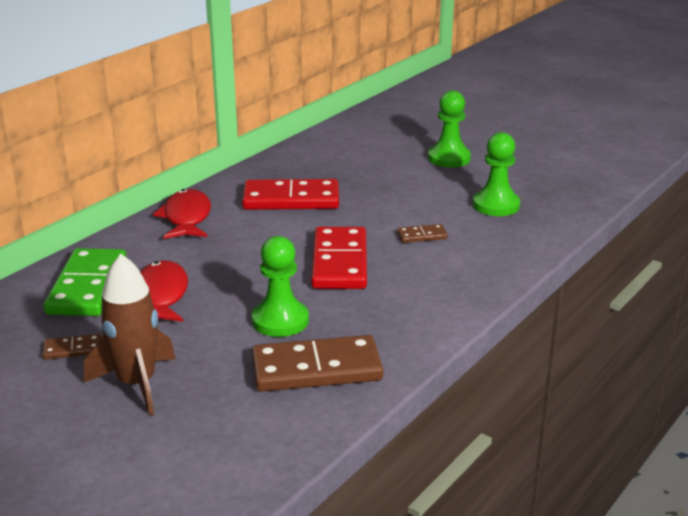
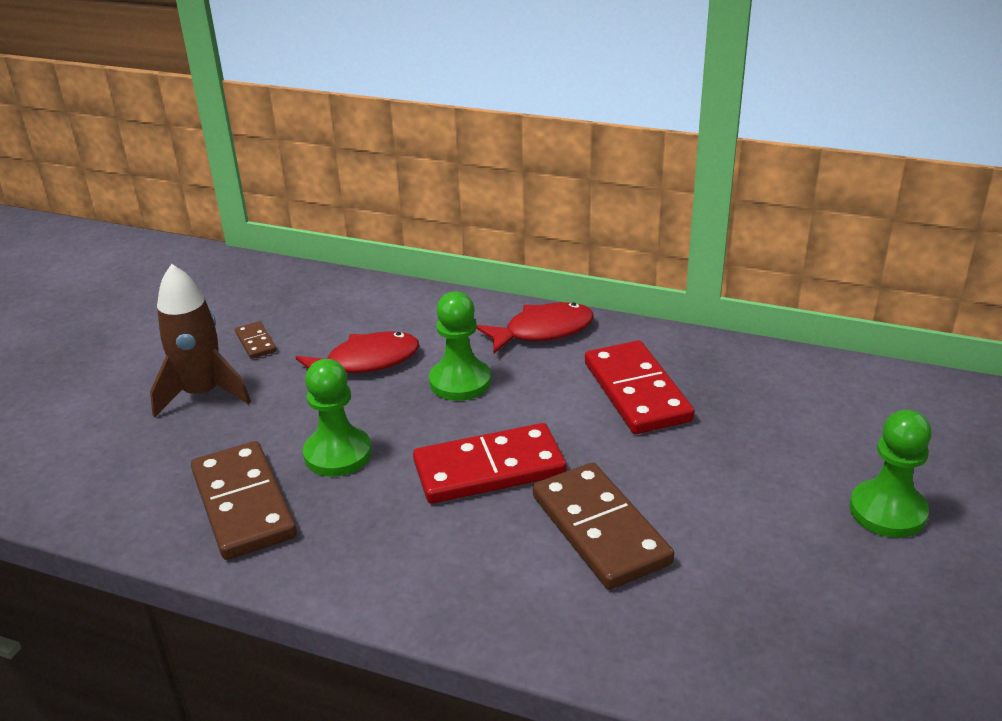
camera: 75 degrees right, 5 degrees up
(87, 287) = (369, 316): green domino -> none
(422, 236) = (600, 529): brown domino -> brown domino, size x2.17
(496, 205) = (751, 595): green pawn -> green pawn (460, 382)

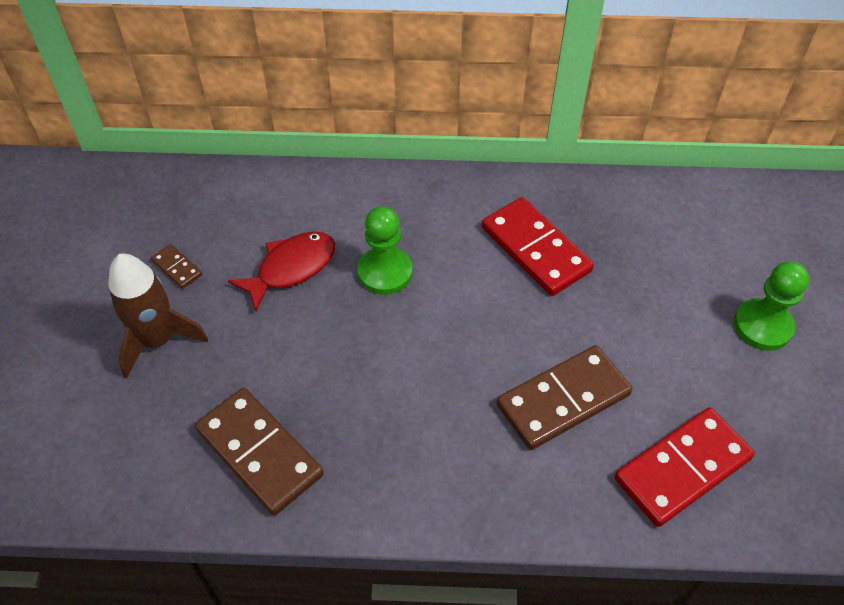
camera: 20 degrees left, 20 degrees up
(338, 454) = (316, 377): green pawn -> none
(489, 469) = (451, 361): red domino -> red domino (682, 469)
(542, 331) = (431, 198): red fish -> none
(600, 529) = (563, 399): brown domino -> brown domino turned 75 degrees counterclockwise

